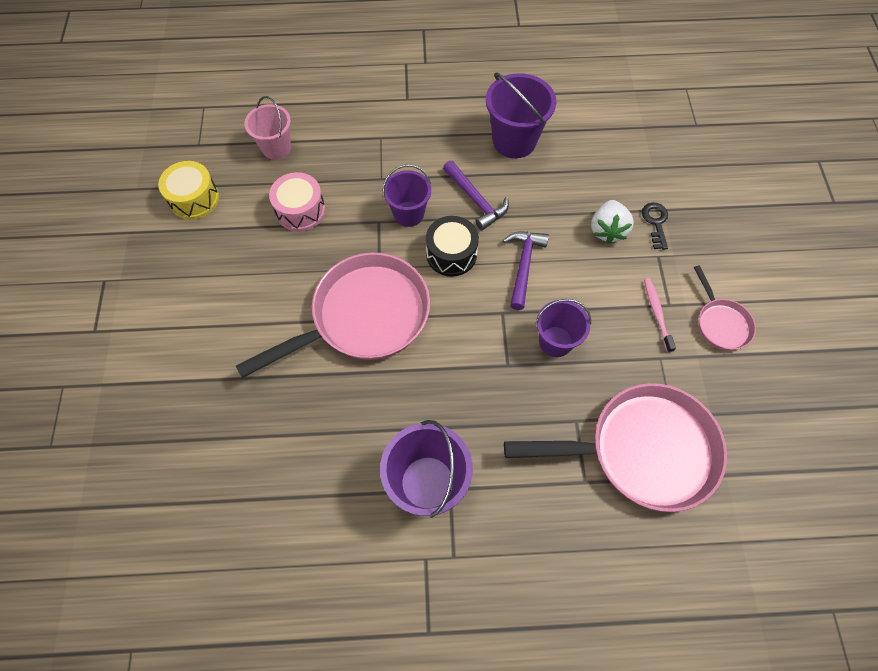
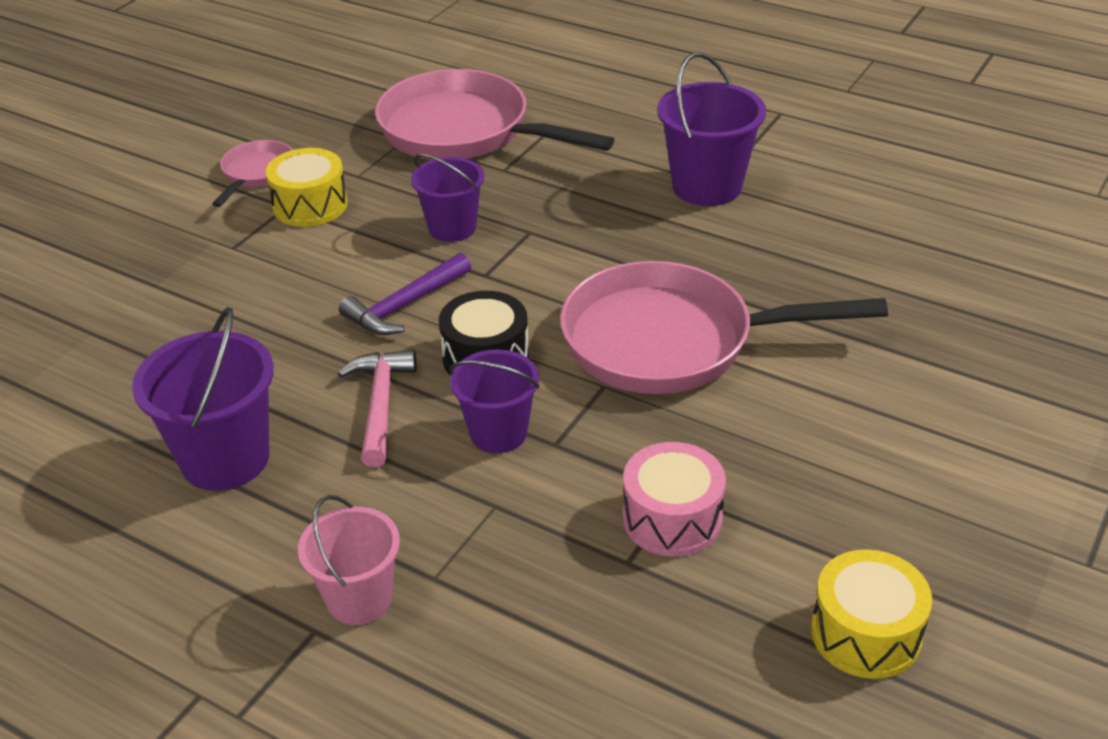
camera: 145 degrees left, 25 degrees down
(276, 148) = (647, 658): pink bucket -> pink bucket (359, 599)
(476, 200) = (380, 405): purple hammer -> pink hammer
(607, 230) = (253, 295): white strawberry -> none
(655, 222) = (185, 277): black key -> none
(657, 313) = (310, 205): pink toothbrush -> yellow drum

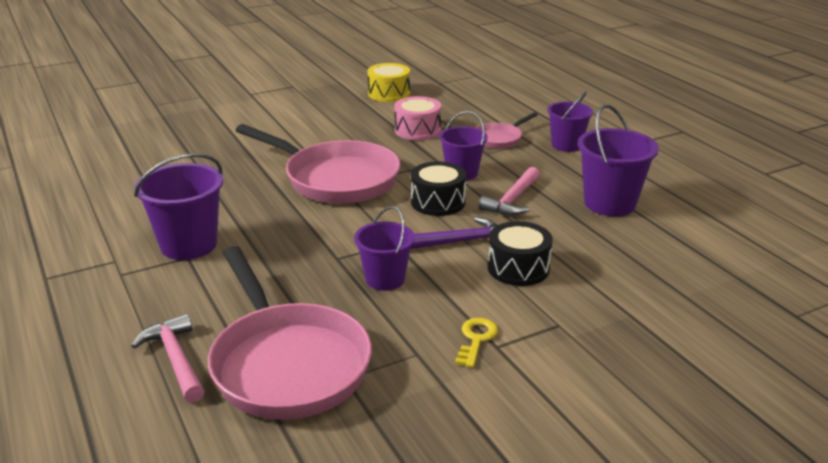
camera: 150 degrees left, 10 degrees down
(257, 173) = (505, 393): pink pan -> pink pan (499, 139)
(310, 205) = (476, 339): yellow drum -> yellow key
(310, 295) = (518, 268): none -> black drum
(359, 599) = (566, 145): pink bucket -> purple bucket
(559, 104) = (175, 359): none -> pink hammer

